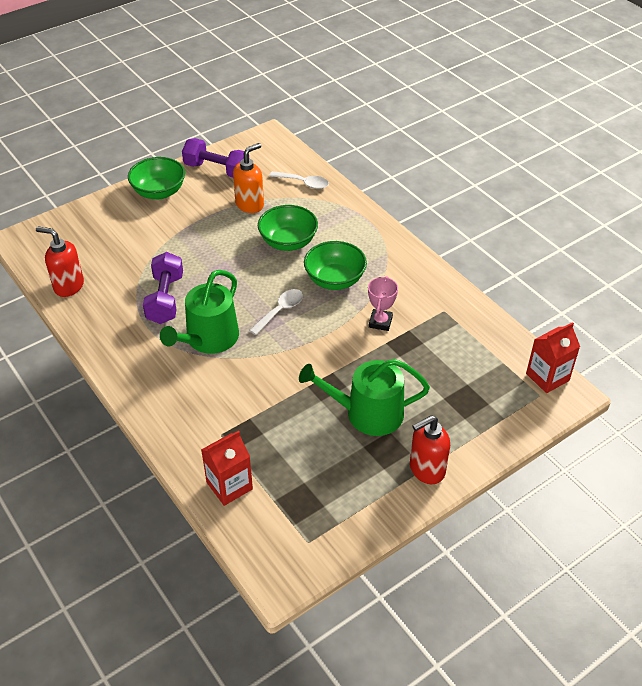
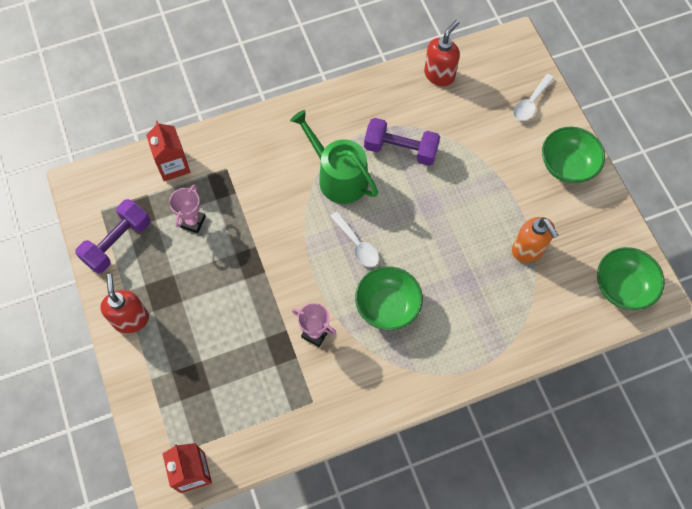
camera: 105 degrees right, 20 degrees up
(217, 170) = (597, 228): purple dumbbell -> purple dumbbell (117, 242)
(288, 242) = (457, 275): green bowl -> green bowl (622, 287)
(296, 447) = (192, 222): none -> pink trophy
(303, 183) = (556, 314): white spoon -> white spoon (530, 103)
(367, 413) = (207, 288): green watering can -> none

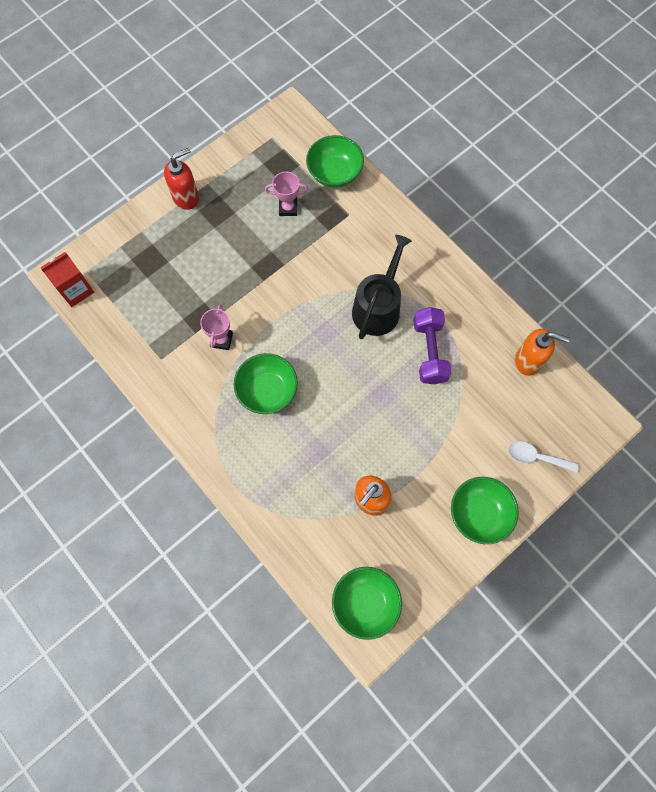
camera: 70 degrees right, 5 degrees up
(117, 242) = (248, 161): purple dumbbell -> none
(173, 165) = (334, 173): red carton -> green bowl
(338, 177) = (378, 307): green watering can -> black watering can
(357, 245) = (317, 346): white spoon -> none
(439, 75) = (528, 360): red soap dispenser -> orange soap dispenser

